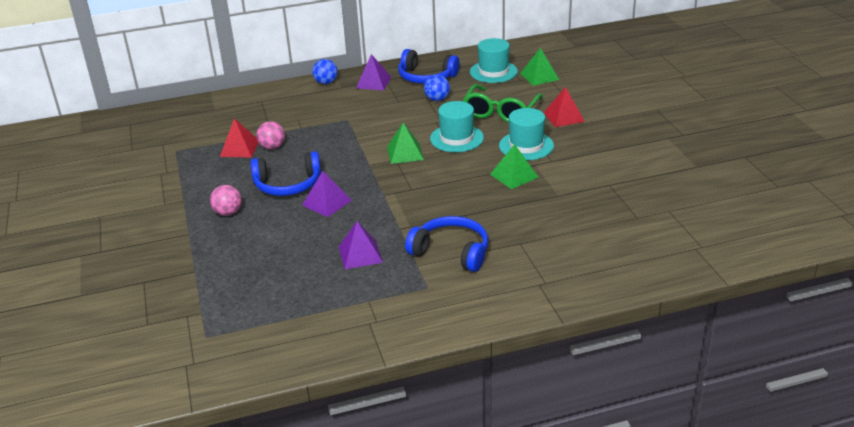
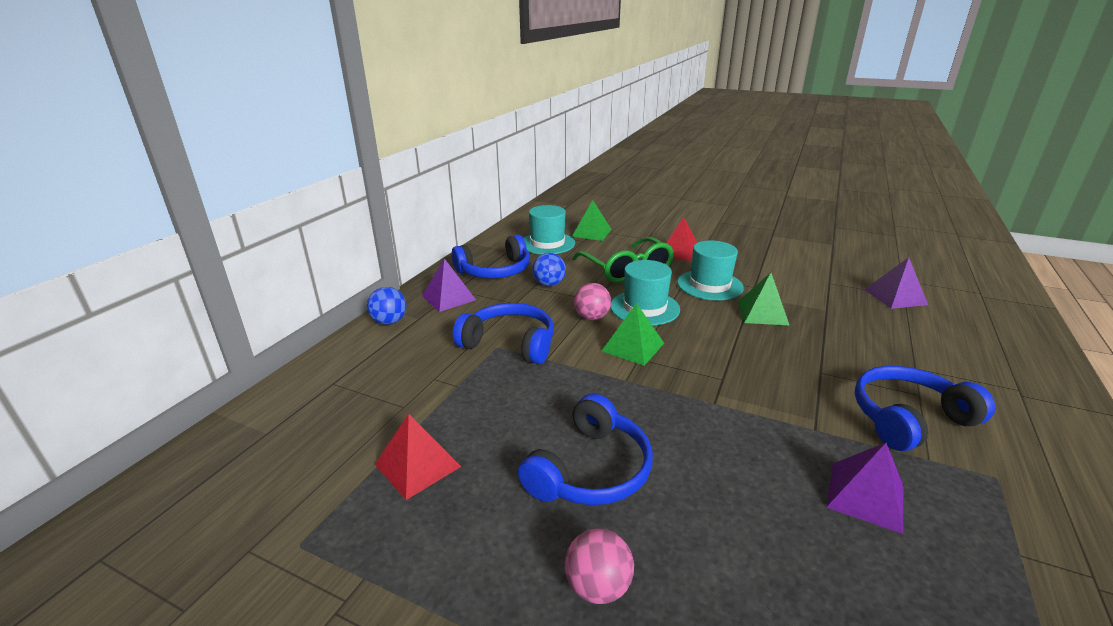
camera: 50 degrees left, 5 degrees down
(272, 147) = (466, 433): pink ball -> pink ball (592, 317)
(326, 202) = (684, 458): purple pyramid -> purple pyramid (895, 297)
(355, 121) = (510, 343): none -> blue headphones

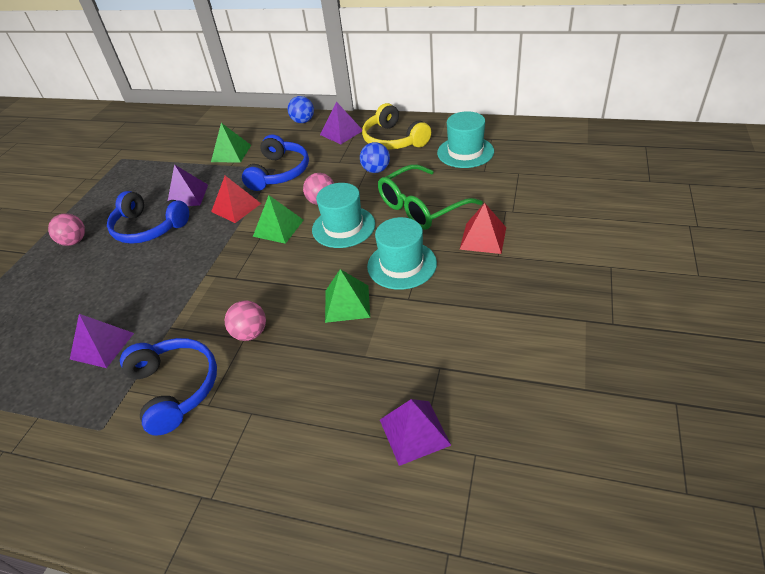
camera: 85 degrees right, 15 degrees up
(417, 465) = (163, 172): red pyramid -> red pyramid (236, 207)
(495, 271) = (393, 140): blue headphones -> yellow headphones
(517, 428) = (187, 196): none -> purple pyramid
(591, 232) = (508, 172): green pyramid -> green pyramid (231, 153)
(813, 367) = (250, 333): none -> pink ball

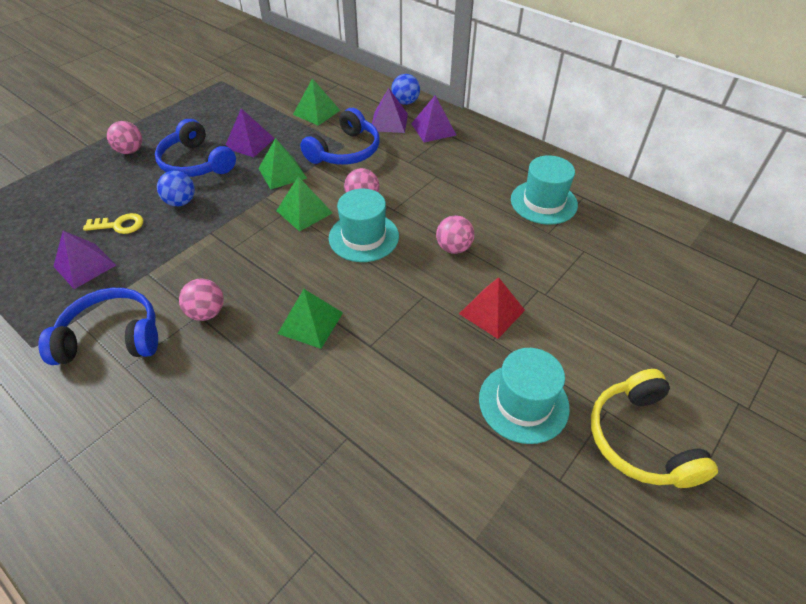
camera: 20 degrees right, 5 degrees up
(111, 302) = (119, 225): none -> yellow key
(175, 388) = (112, 337): blue headphones -> blue headphones turned 90 degrees counterclockwise
(236, 207) = (282, 173): red pyramid -> green pyramid
(376, 170) = (438, 186): blue ball -> blue ball (181, 202)
(393, 140) = (479, 158): yellow headphones -> yellow headphones (640, 439)
(402, 265) = (390, 305): turquoise hat -> turquoise hat (523, 403)
(414, 432) = (276, 494): purple pyramid -> purple pyramid (389, 122)
(421, 207) = (453, 248): green glasses -> pink ball

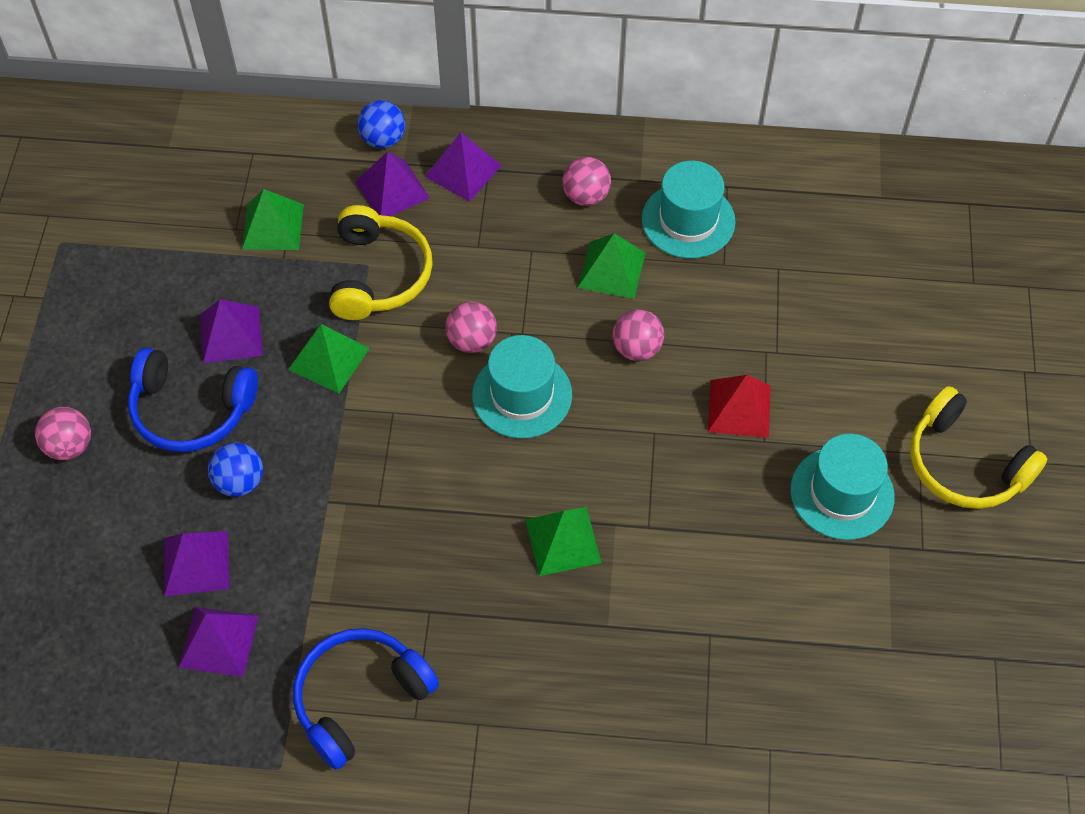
camera: 35 degrees left, 10 degrees up
(119, 225) = (196, 563): yellow key -> purple pyramid
(207, 312) = (436, 602): pink ball -> pink ball (586, 196)
(304, 211) = (416, 401): green pyramid -> green pyramid (611, 270)
(345, 151) = (379, 275): blue headphones -> yellow headphones

